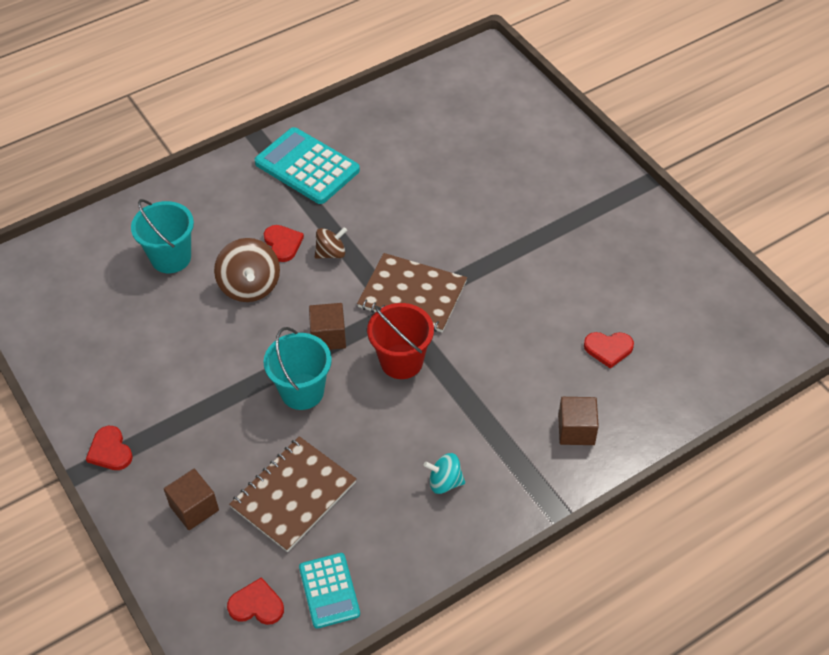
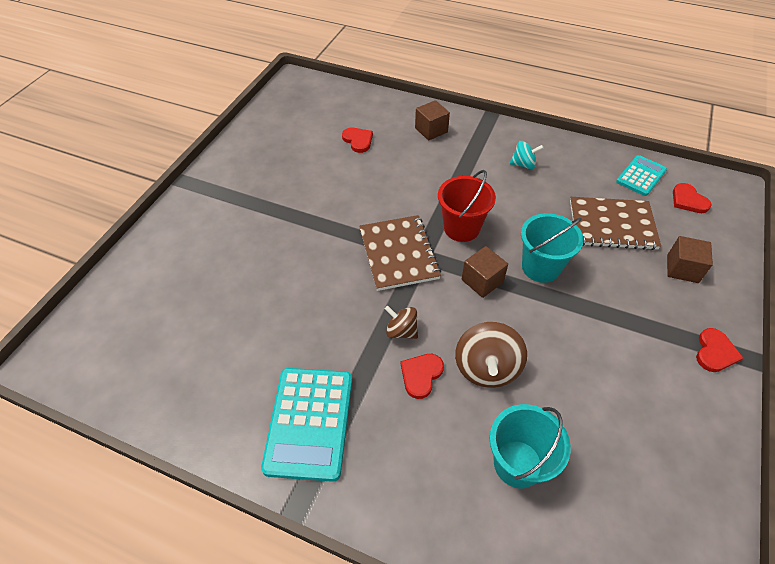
camera: 125 degrees left, 0 degrees up
(250, 286) = (486, 368): brown spinning top -> brown spinning top turned 150 degrees clockwise
(445, 482) = (523, 164): turquoise spinning top -> turquoise spinning top turned 60 degrees counterclockwise

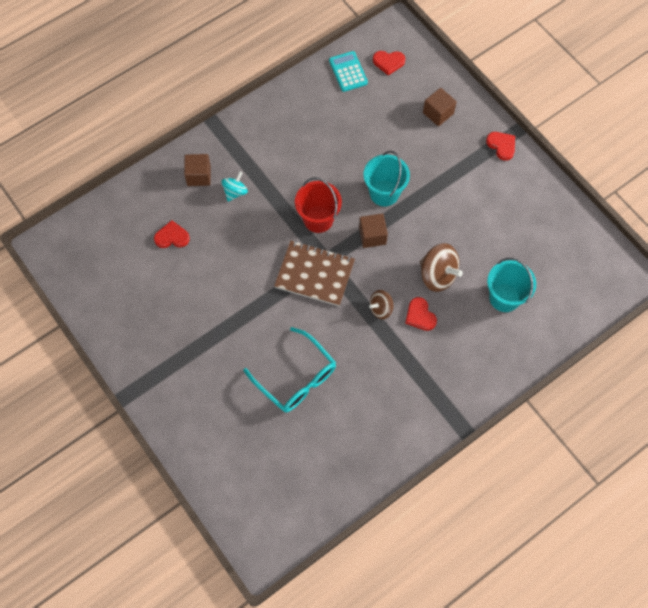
camera: 60 degrees left, 15 degrees up
(269, 294) = (296, 378): none -> turquoise glasses
(309, 422) = (414, 397): turquoise calculator -> none
(523, 164) = (284, 137): turquoise spinning top -> turquoise spinning top (235, 192)
(612, 225) = (378, 124): brown notebook -> none

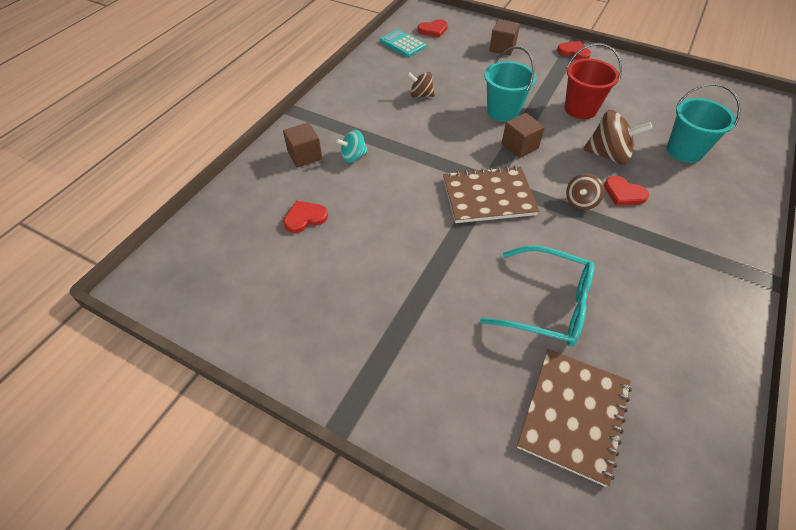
camera: 25 degrees left, 15 degrees down
(235, 192) = (353, 156): turquoise spinning top -> turquoise spinning top turned 120 degrees counterclockwise
(261, 452) = (573, 415): none -> brown notebook
(318, 219) = (456, 150): red bucket -> red bucket (580, 109)
(326, 145) = (421, 95): none -> brown spinning top

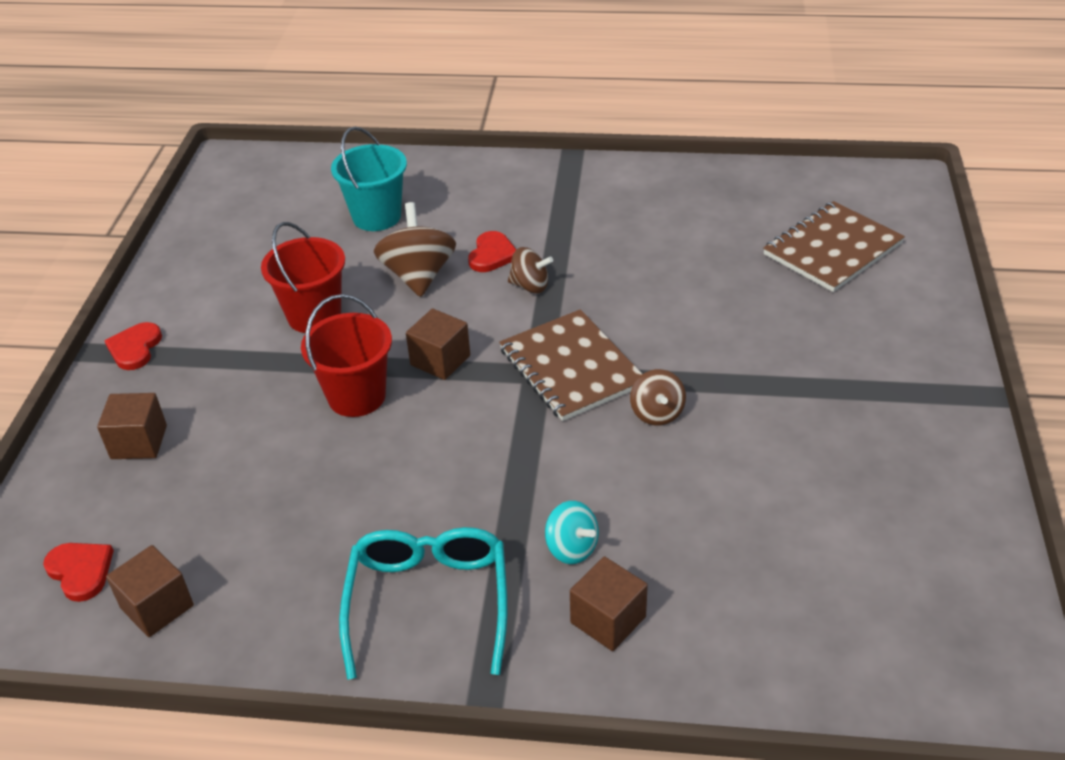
camera: 110 degrees left, 10 degrees down
(305, 218) = (747, 552): red heart -> none
(402, 44) = (157, 607): turquoise calculator -> brown cube
(421, 95) = (347, 515): brown spinning top -> brown spinning top (657, 413)
(503, 111) = (357, 396): turquoise bucket -> red bucket
(548, 304) = (717, 285): turquoise glasses -> turquoise glasses (428, 602)
(573, 415) = (832, 249): brown notebook -> brown notebook turned 45 degrees counterclockwise

